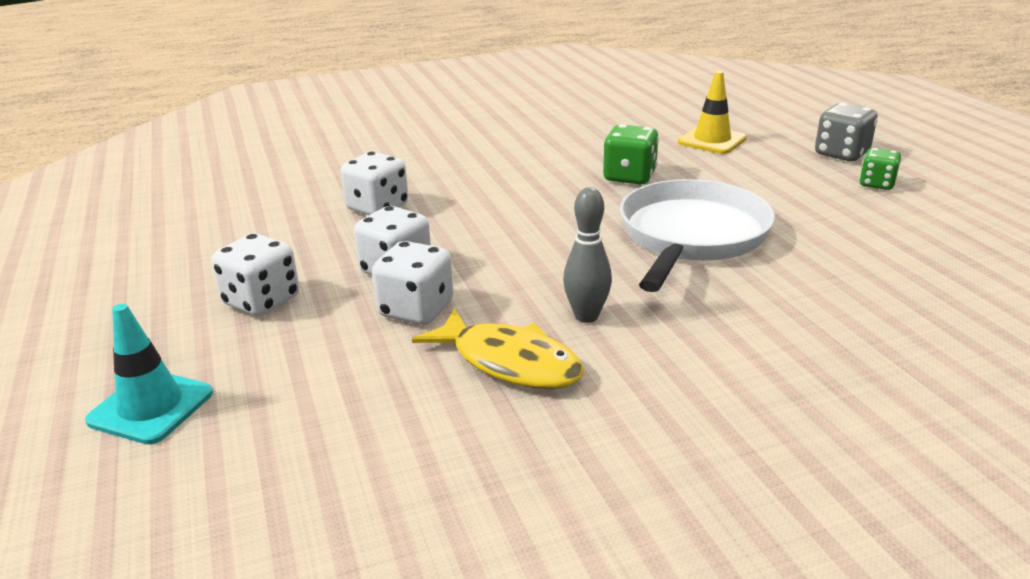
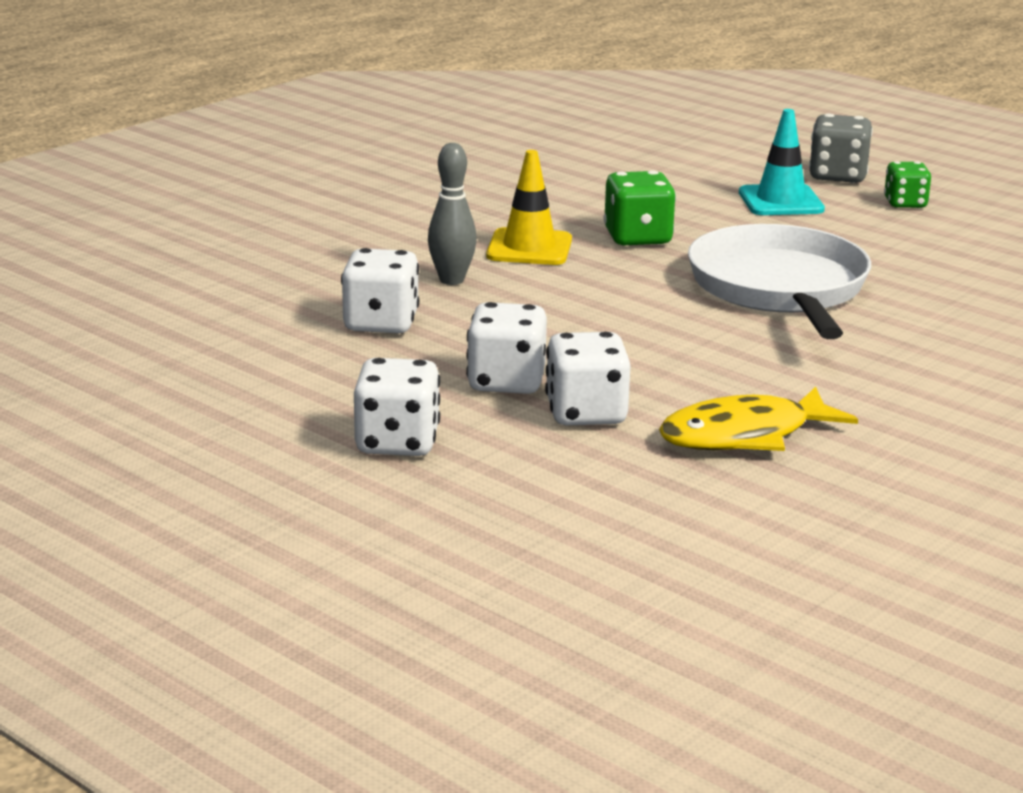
camera: 30 degrees left, 5 degrees down
(151, 407) = (435, 556): turquoise traffic cone -> turquoise traffic cone (781, 201)
(509, 362) = (745, 435): yellow fish -> yellow fish turned 150 degrees clockwise
(586, 316) = (767, 382): grey bowling pin -> grey bowling pin (451, 280)
(712, 140) = (681, 181): yellow traffic cone -> yellow traffic cone (529, 248)

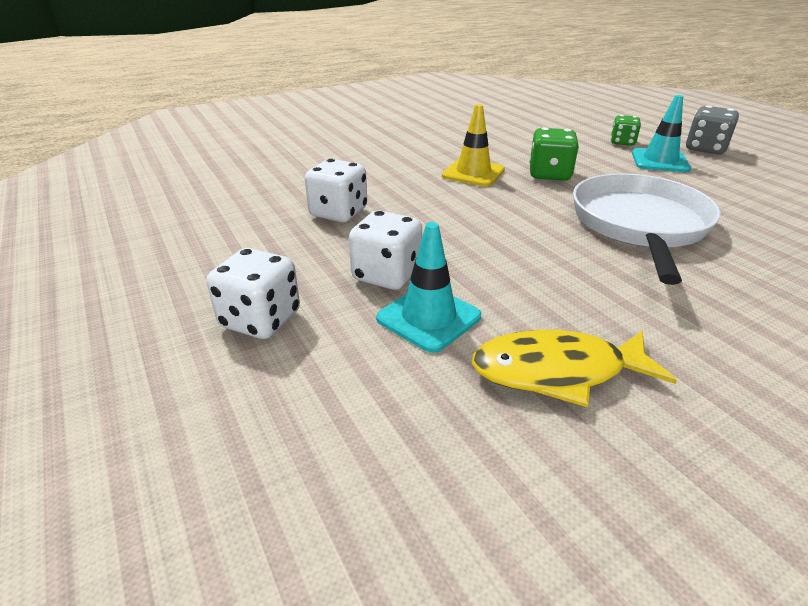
camera: 20 degrees right, 10 degrees up
(451, 280) = (408, 188): grey bowling pin -> none
(586, 413) = (428, 317): white dice -> turquoise traffic cone
(905, 203) = (753, 172): green dice -> green dice (622, 142)

